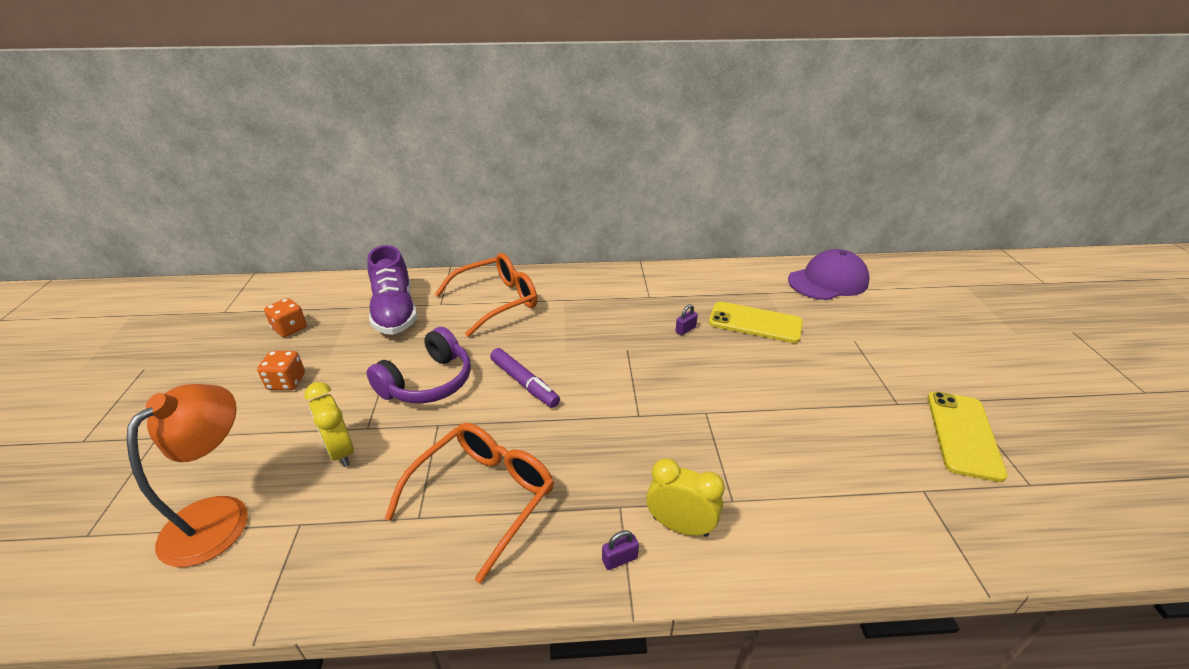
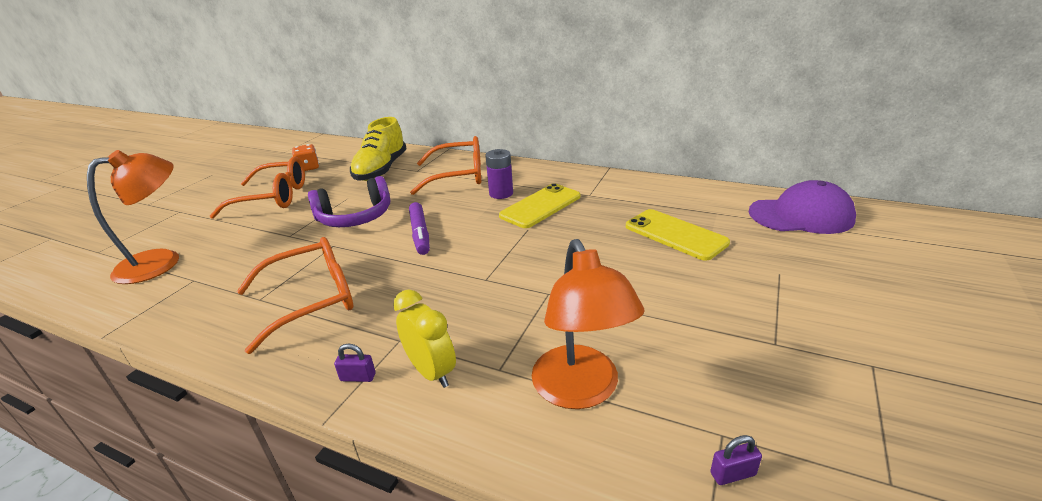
camera: 30 degrees right, 5 degrees down
(286, 382) = (274, 198): orange dice -> orange glasses
(340, 451) = (259, 245): yellow clock -> none
(395, 312) = (381, 170): purple shoe -> yellow shoe
(563, 314) = (501, 193): none -> purple battery
(685, 329) = (597, 226): purple padlock -> purple padlock (733, 474)
(809, 494) = (581, 391): none -> orange lamp
(963, 435) = (837, 399): yellow phone -> yellow phone (540, 206)

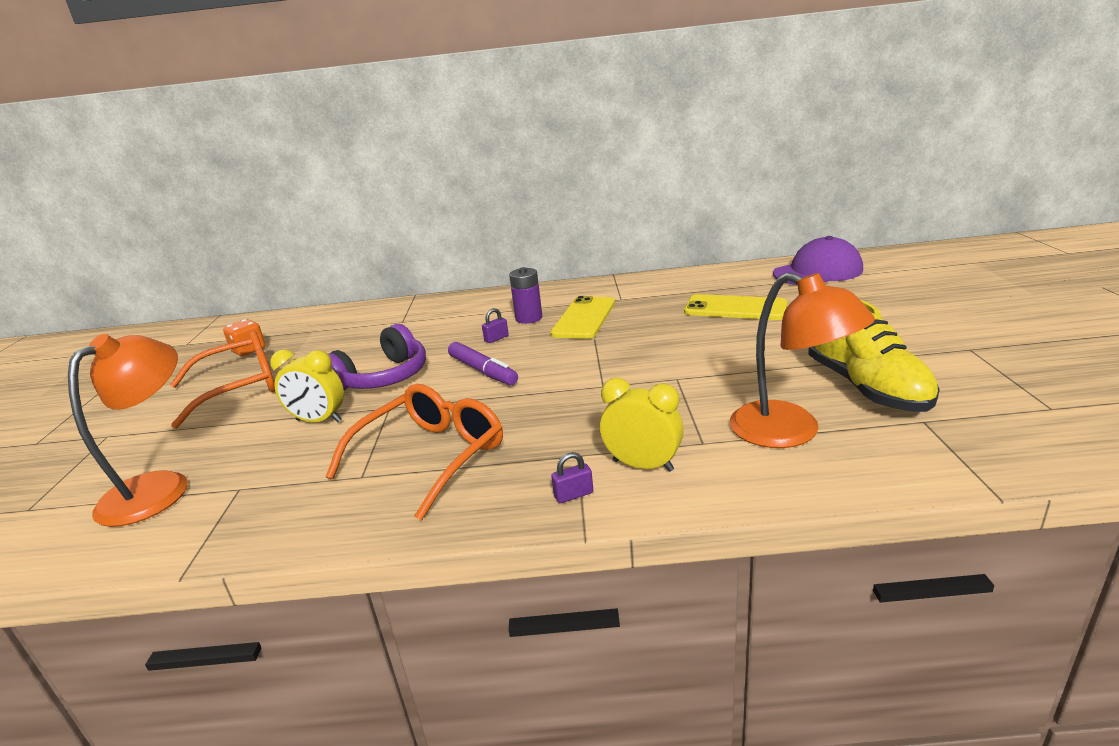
camera: 25 degrees left, 5 degrees down
(285, 241) = (319, 421): none -> yellow clock
(381, 170) = (355, 330): yellow shoe -> yellow shoe (867, 387)
(458, 176) = (460, 315): orange glasses -> none
(733, 474) = (956, 440): purple padlock -> purple padlock (496, 338)

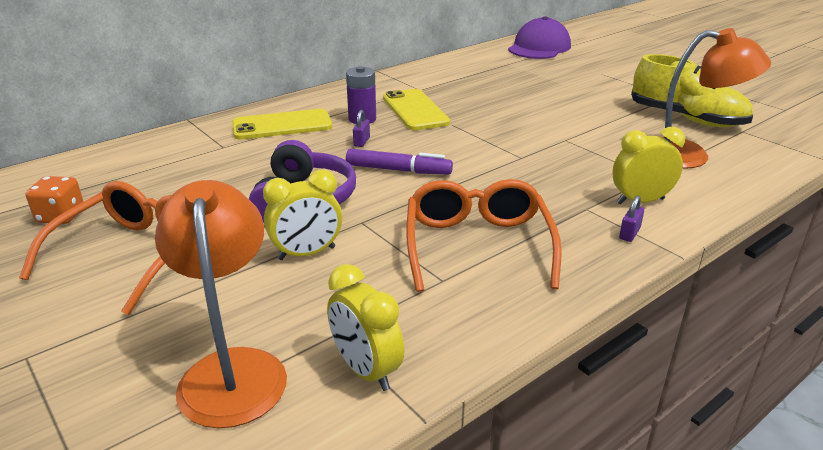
camera: 40 degrees left, 5 degrees up
(210, 524) = (366, 370): none -> yellow clock
(735, 308) = (524, 82): yellow phone -> yellow phone (282, 125)

